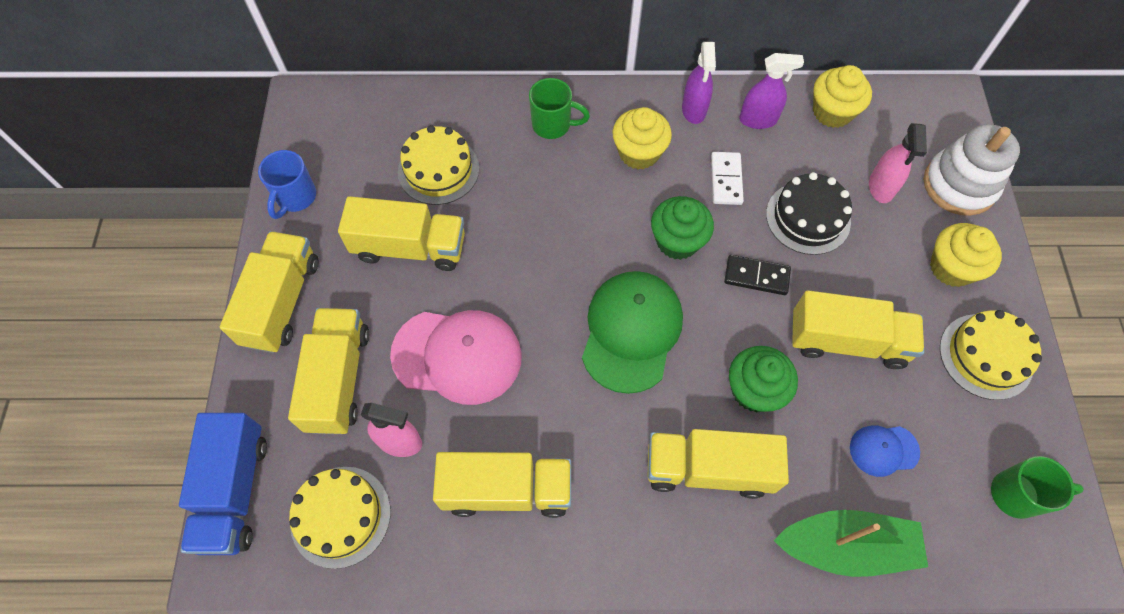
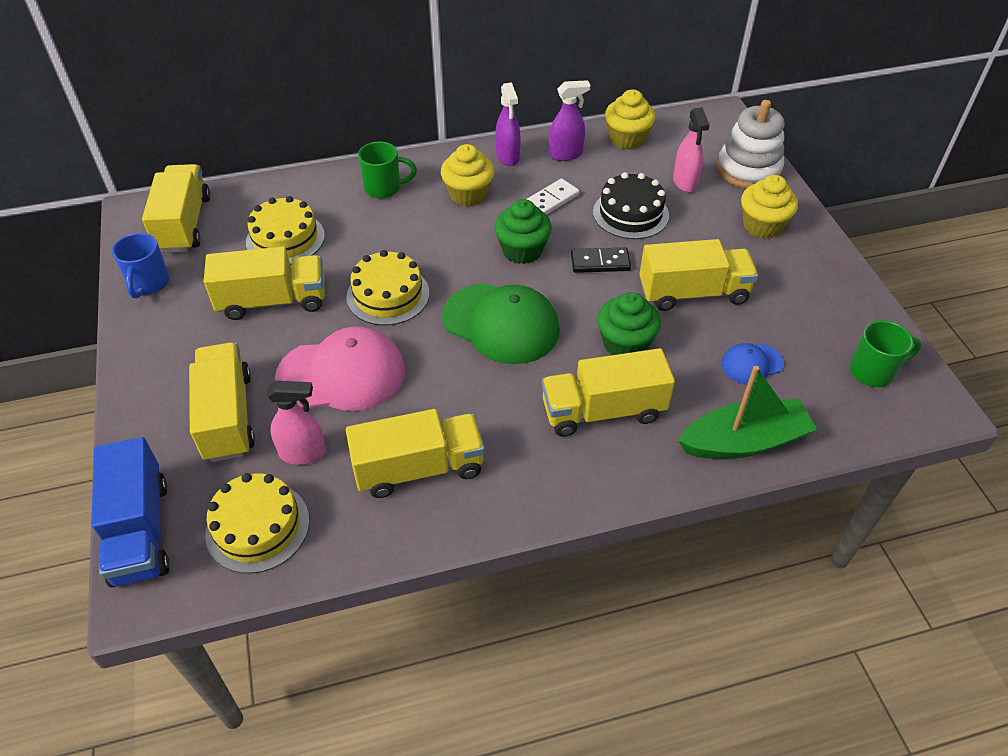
camera: 15 degrees left, 15 degrees down
(282, 302) = (154, 367): yellow truck -> yellow truck (184, 224)
(631, 332) = (501, 323): green cap -> green cap turned 120 degrees clockwise
(726, 180) = (551, 200): white domino -> white domino turned 60 degrees clockwise
(986, 356) = (812, 280): yellow cake -> yellow cake (388, 295)

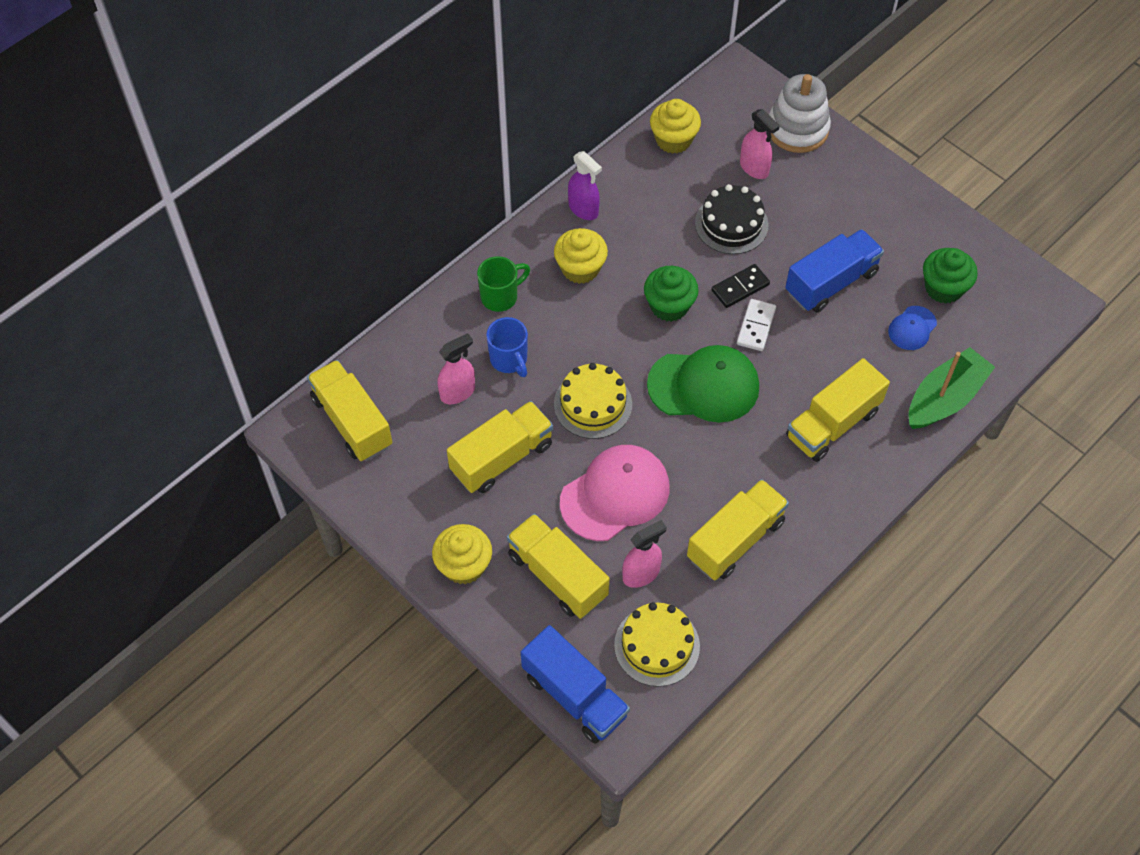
camera: 30 degrees left, 10 degrees up
(149, 284) = (379, 496): blue mug -> blue mug (509, 360)
(285, 238) = (458, 392): yellow cake -> pink spray bottle
(551, 200) = (656, 241): white domino -> white domino (756, 326)
(566, 154) = (632, 182): purple spray bottle -> none
(625, 344) = (810, 357): green cupcake -> green cupcake (943, 288)
(693, 293) = (831, 282): yellow truck -> blue truck
(762, 225) = (843, 187): yellow cupcake -> yellow cupcake (464, 565)
(873, 371) = (999, 292): green mug -> none

